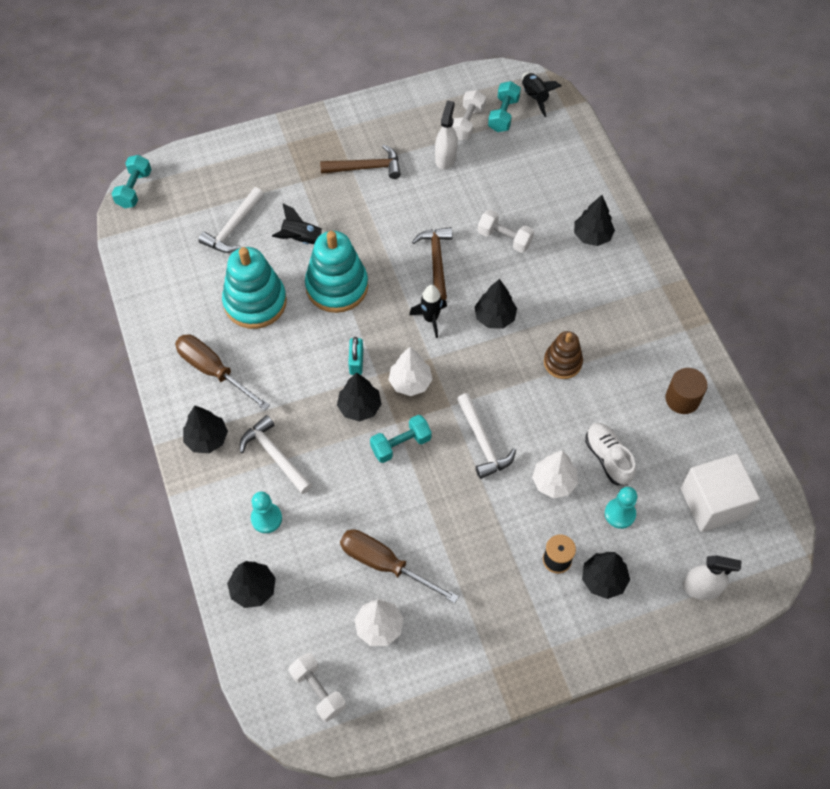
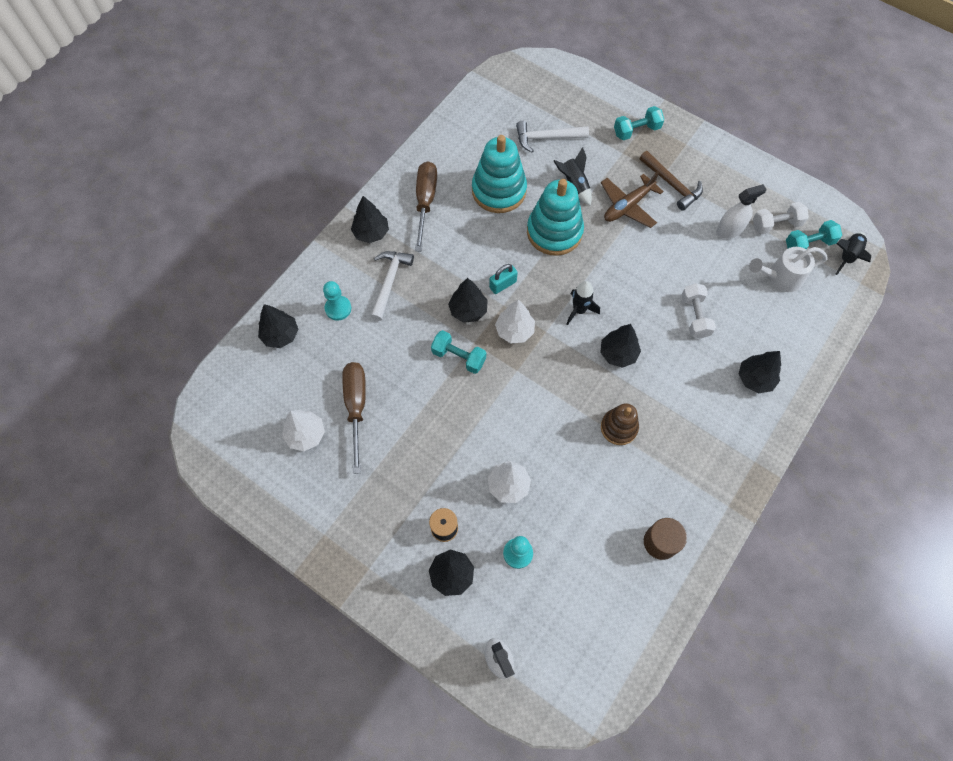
camera: 55 degrees right, 5 degrees up
(134, 189) = (526, 62): turquoise dumbbell -> turquoise dumbbell (636, 131)
(318, 690) = (233, 425): white dumbbell -> none
(359, 213) = (628, 206): none -> brown plane
(436, 261) = (632, 282): brown hammer -> none
(483, 442) = (503, 412): white hammer -> none
(517, 155) = (780, 278): none -> white watering can
(608, 458) = (560, 514): white shoe -> none
(713, 503) = (583, 624): white cube -> none

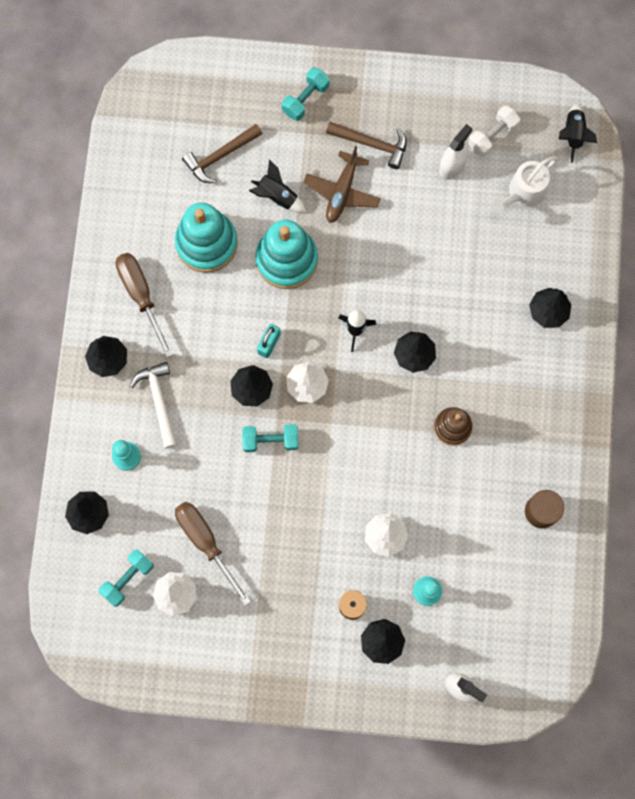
camera: 30 degrees left, 10 degrees up
(546, 138) = (220, 156): white hammer -> brown hammer
(694, 316) = (464, 278): white dumbbell -> none
(808, 244) = (532, 141): turquoise dumbbell -> turquoise dumbbell (128, 579)

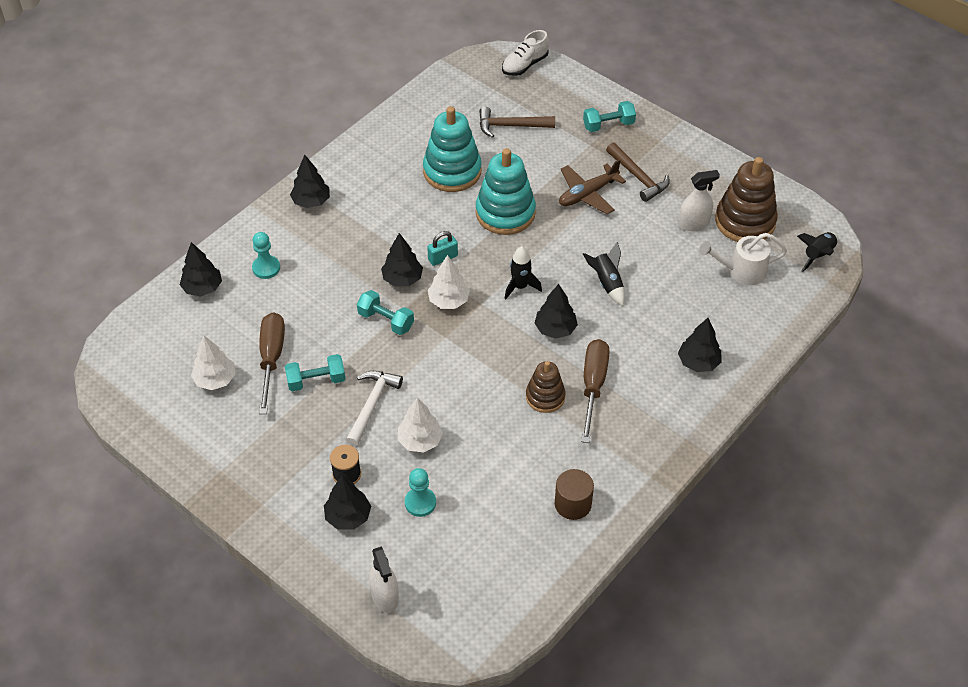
camera: 35 degrees right, 25 degrees down
(128, 579) = (189, 347): turquoise dumbbell -> turquoise dumbbell (316, 381)
(141, 296) = (372, 177): brown screwdriver -> brown screwdriver (593, 386)
(159, 401) = (324, 247): white hammer -> white hammer (372, 405)
(180, 73) = (524, 65): none -> white shoe
(277, 196) = (533, 171): black rocket -> black rocket (607, 283)
(492, 136) = (745, 221): white dumbbell -> brown stacking toy

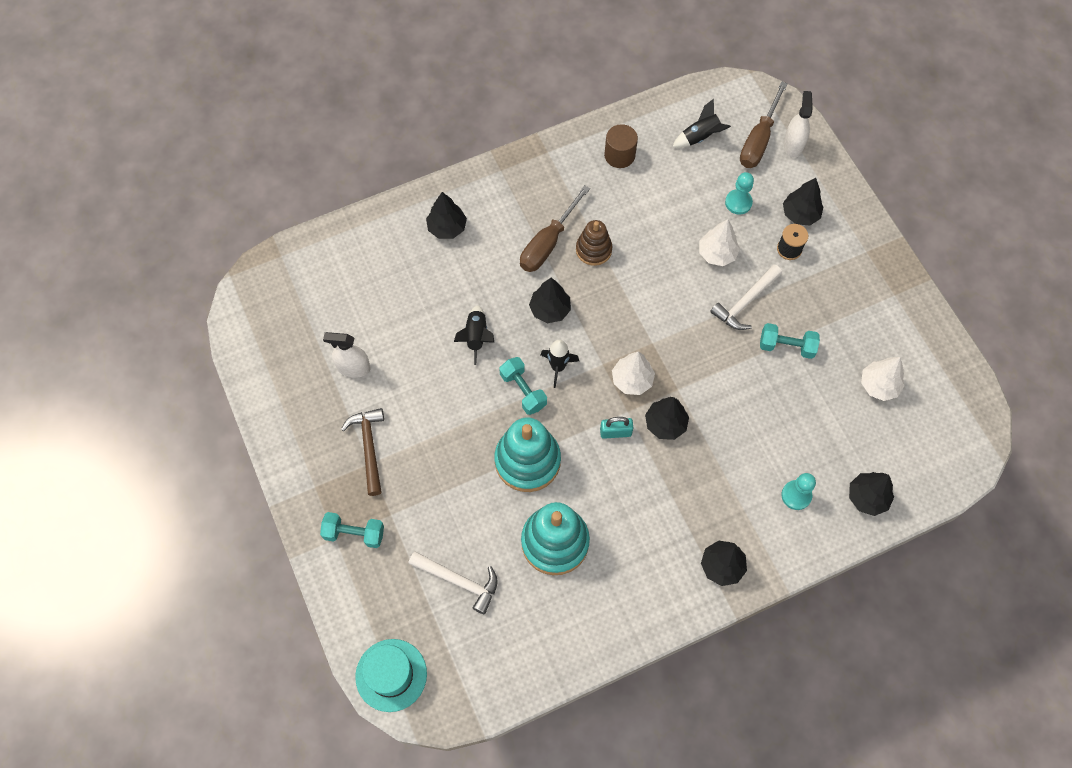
camera: 155 degrees left, 15 degrees up
(271, 359) = (821, 386): brown screwdriver -> brown screwdriver (759, 140)
(386, 320) = (700, 383): turquoise dumbbell -> turquoise dumbbell (523, 390)
(511, 126) = (459, 581): brown hammer -> white hammer
(524, 65) = (391, 675): white shoe -> turquoise hat
(588, 194) = (432, 448): brown plane -> none
(741, 271) = (348, 298): white watering can -> none
(745, 221) = (304, 349): brown stacking toy -> none
(818, 255) = (268, 284): black rocket -> black rocket (700, 137)

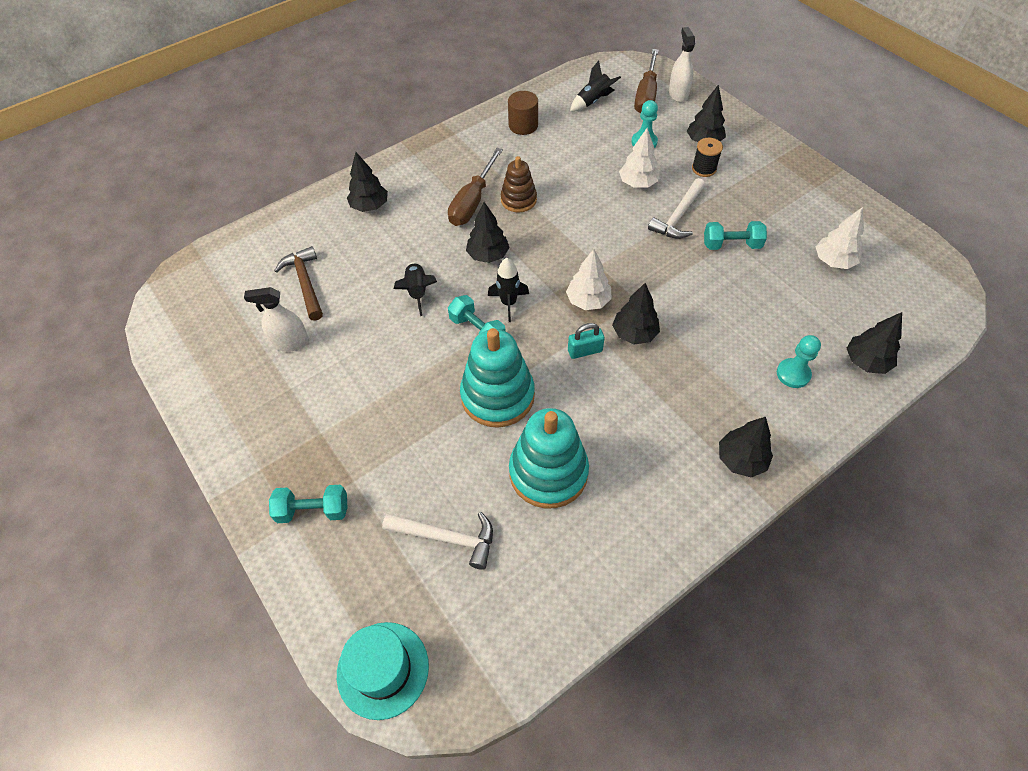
camera: 10 degrees left, 10 degrees down
(369, 447) = (318, 416): brown hammer -> brown hammer (305, 283)

